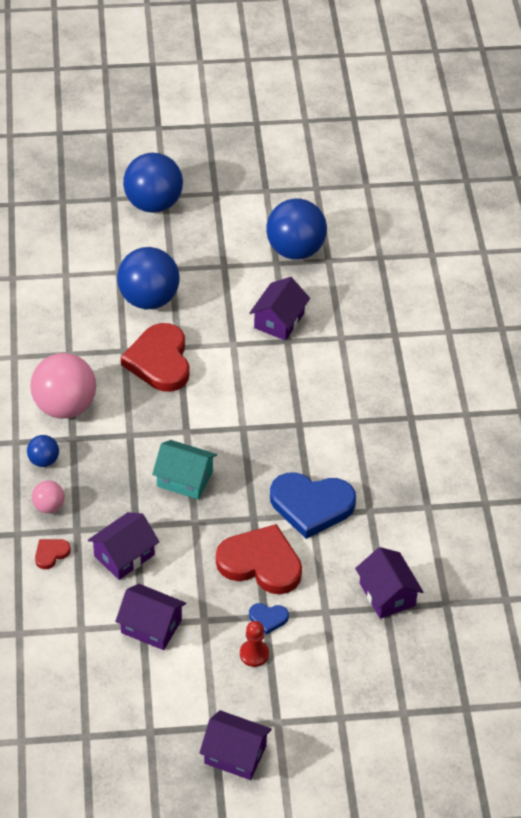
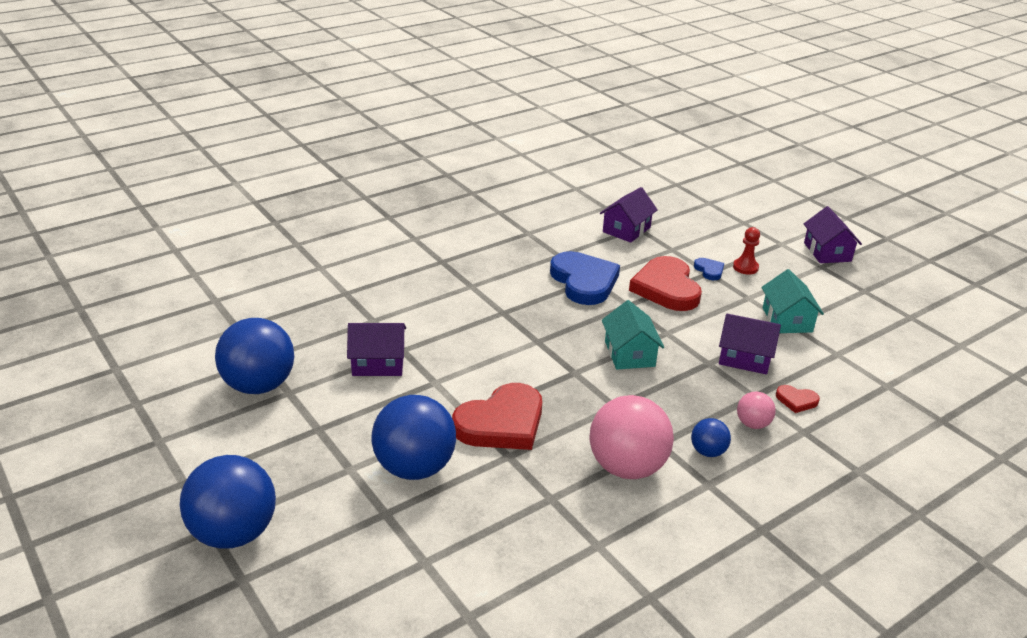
camera: 120 degrees left, 15 degrees down
(151, 626) = (787, 320): purple house -> turquoise house

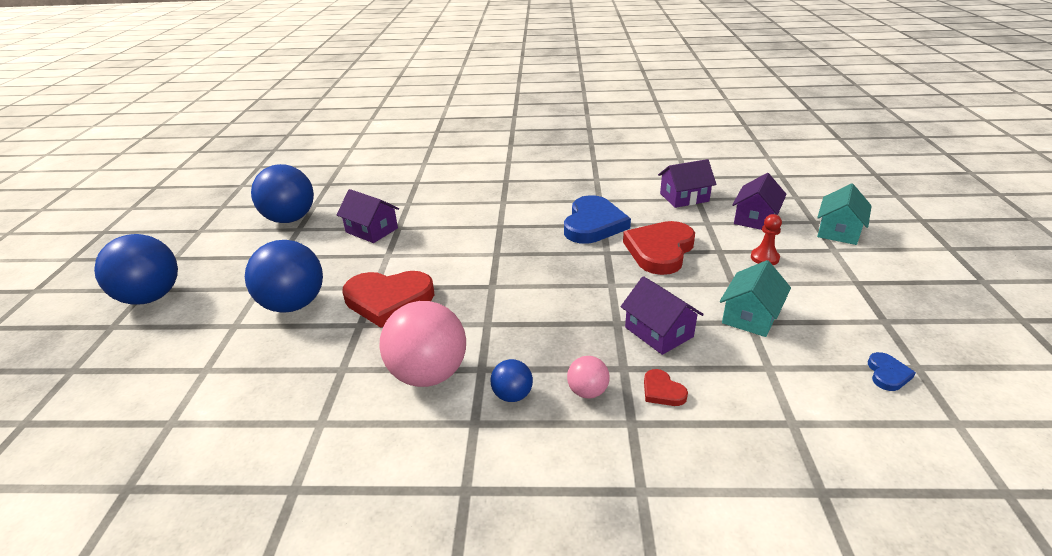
camera: 40 degrees right, 0 degrees up
(629, 354) = (555, 289): turquoise house -> turquoise house (838, 231)
(709, 270) = (722, 249): blue heart -> blue heart (887, 374)
(827, 252) = (882, 272): purple house -> purple house (755, 218)

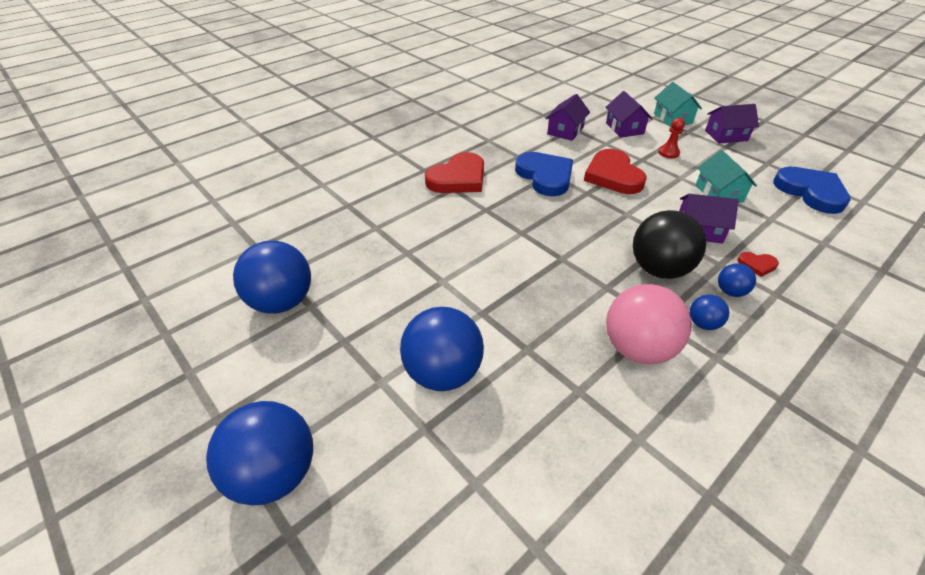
camera: 45 degrees left, 10 degrees up
(372, 230) = (388, 268): purple house -> purple house (726, 135)
(388, 300) = (512, 316): red heart -> red heart (458, 178)
(555, 337) = (659, 269): none -> black ball
(587, 391) = (730, 291): pink ball -> blue ball
(887, 374) = (811, 192): blue heart -> blue heart, size x2.26

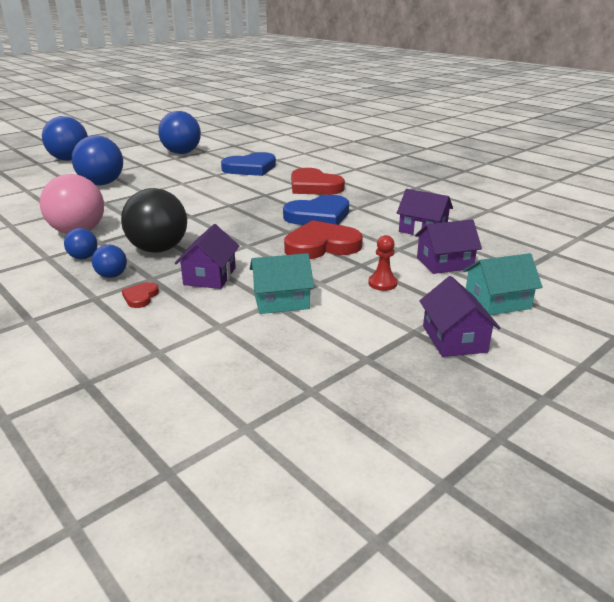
camera: 90 degrees right, 15 degrees down
(811, 192) = (278, 378): blue heart -> blue heart (250, 168)

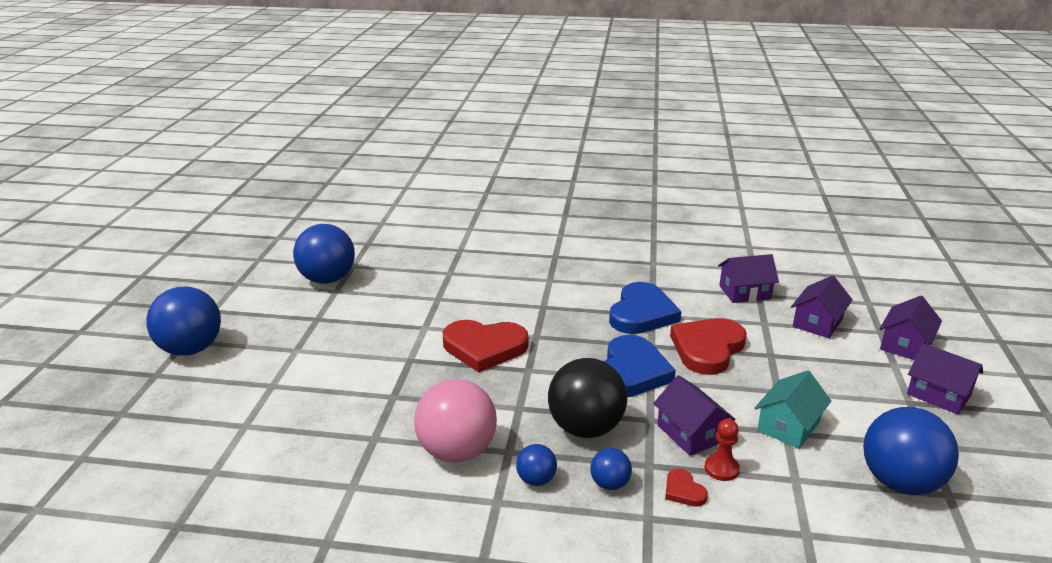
camera: 40 degrees left, 0 degrees up
(102, 184) = (329, 370): blue ball -> blue ball (900, 482)
(250, 168) = (457, 274): blue heart -> blue heart (631, 372)
(314, 186) = (568, 275): red heart -> red heart (484, 348)
(382, 283) = (817, 367): red pawn -> red pawn (721, 469)
(497, 302) = (905, 345): turquoise house -> purple house

